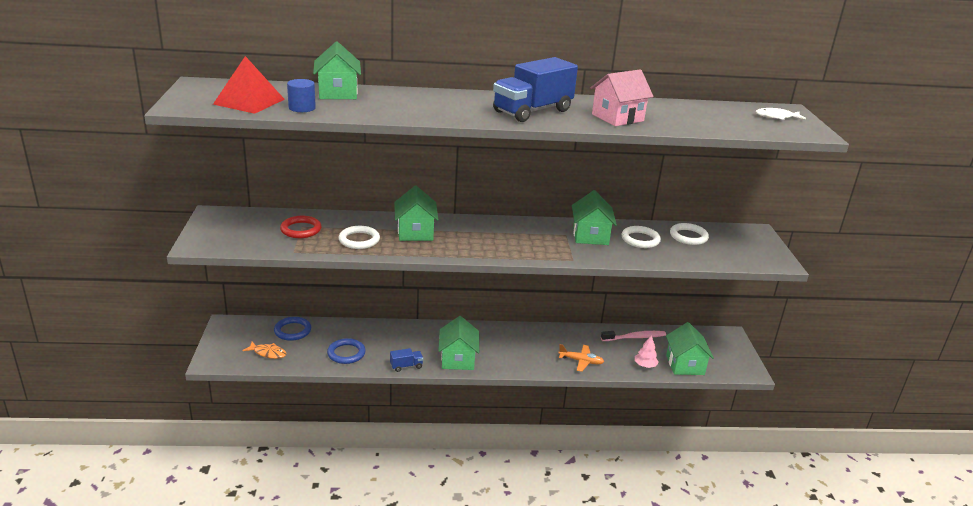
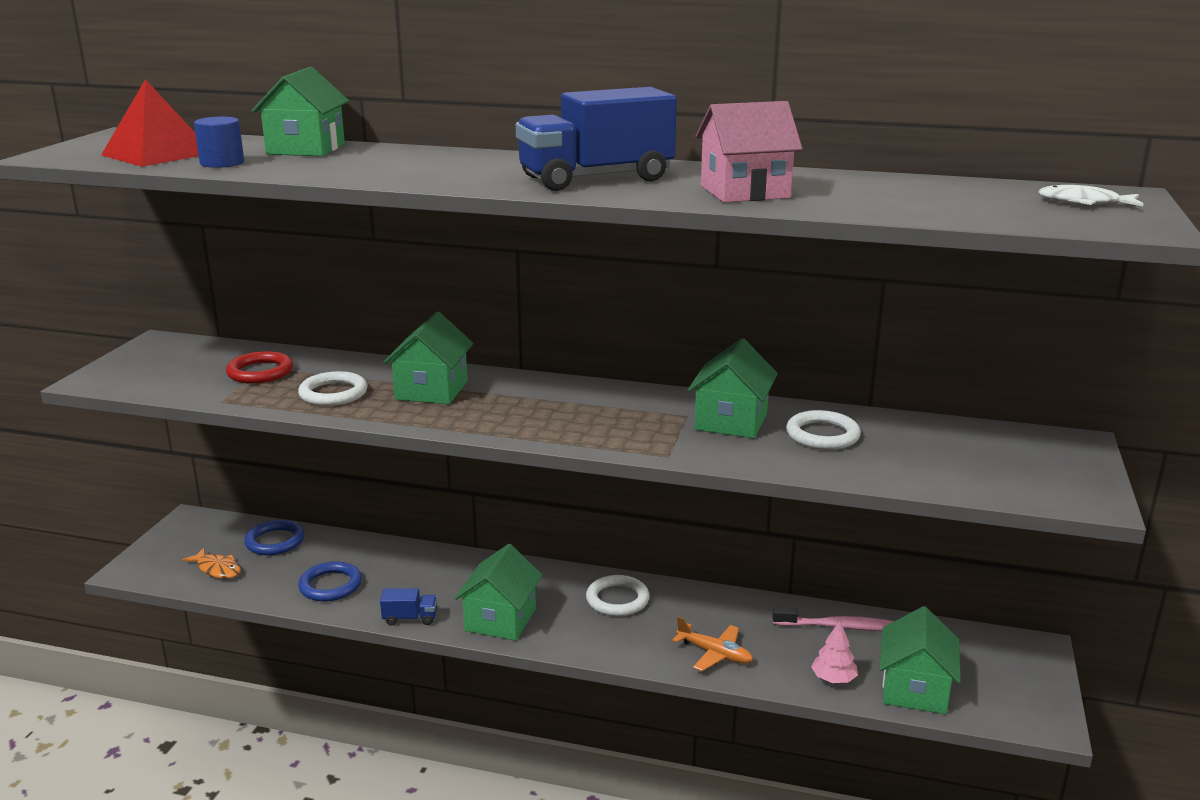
camera: 20 degrees right, 5 degrees down
(688, 236) = (923, 439): white ring -> white ring (617, 599)

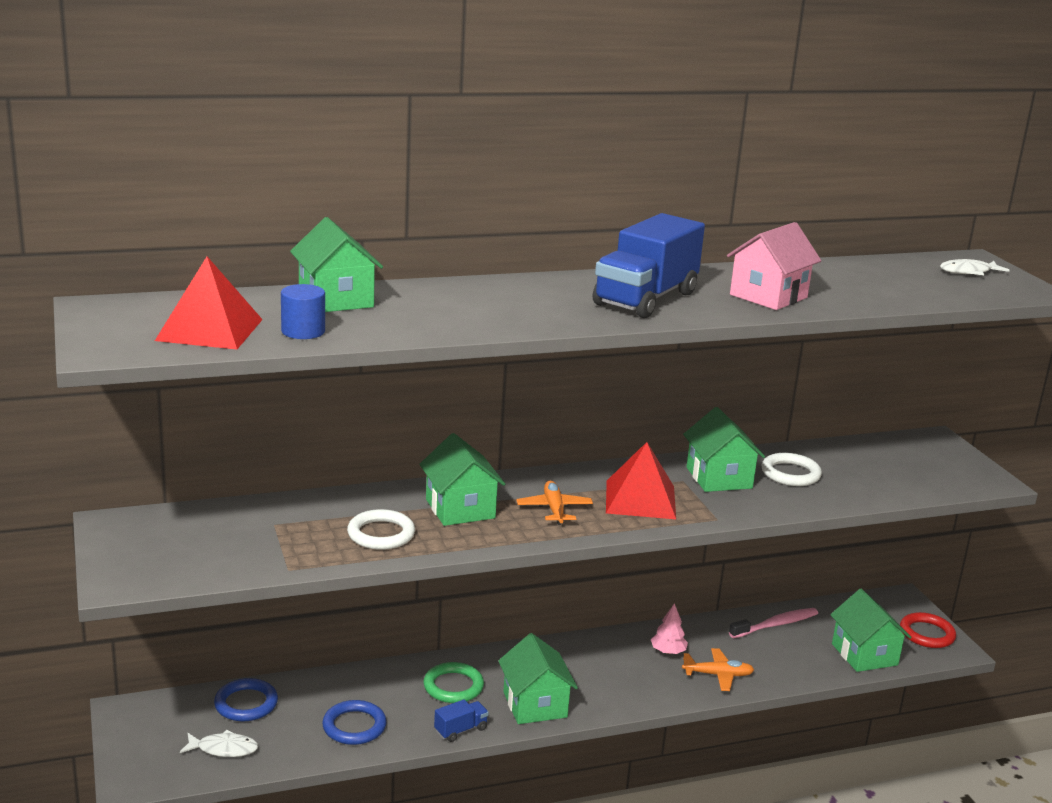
camera: 35 degrees left, 0 degrees up
(217, 569) = (223, 749): orange fish -> white fish
(260, 372) = (276, 530): red ring -> red ring (927, 634)
(449, 581) = (453, 686): none -> green ring
(516, 409) = (554, 509): none -> orange plane
(615, 421) = (640, 499): none -> red pyramid
(617, 599) = (604, 656): white ring -> none
(833, 679) = (810, 665): pink tree -> pink tree (668, 651)

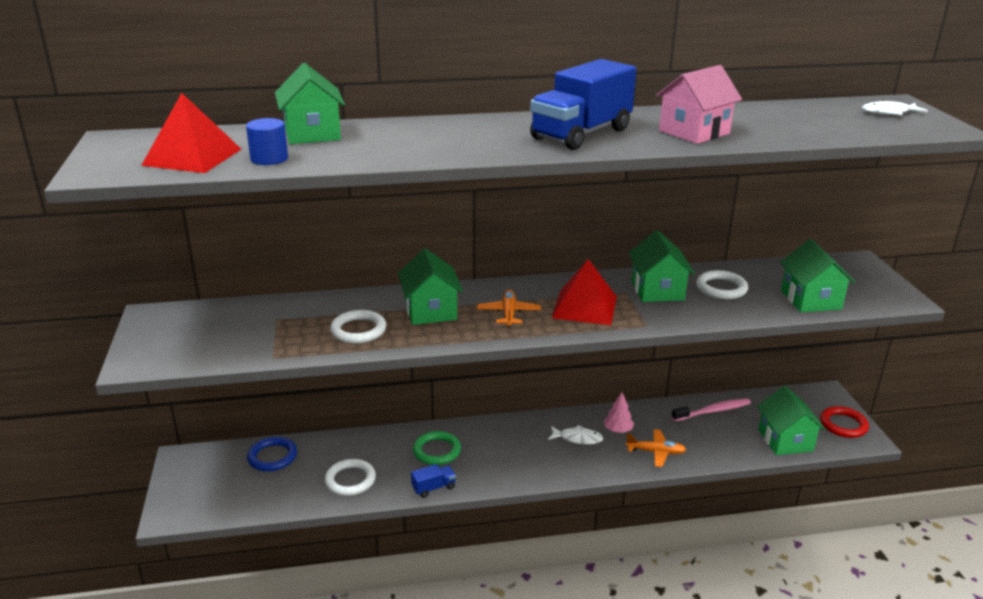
camera: 10 degrees right, 5 degrees up
(223, 749) = (245, 493): white fish -> white fish (578, 438)
(354, 726) = (350, 480): blue ring -> white ring
(535, 705) = (498, 470): green house -> green house (811, 300)

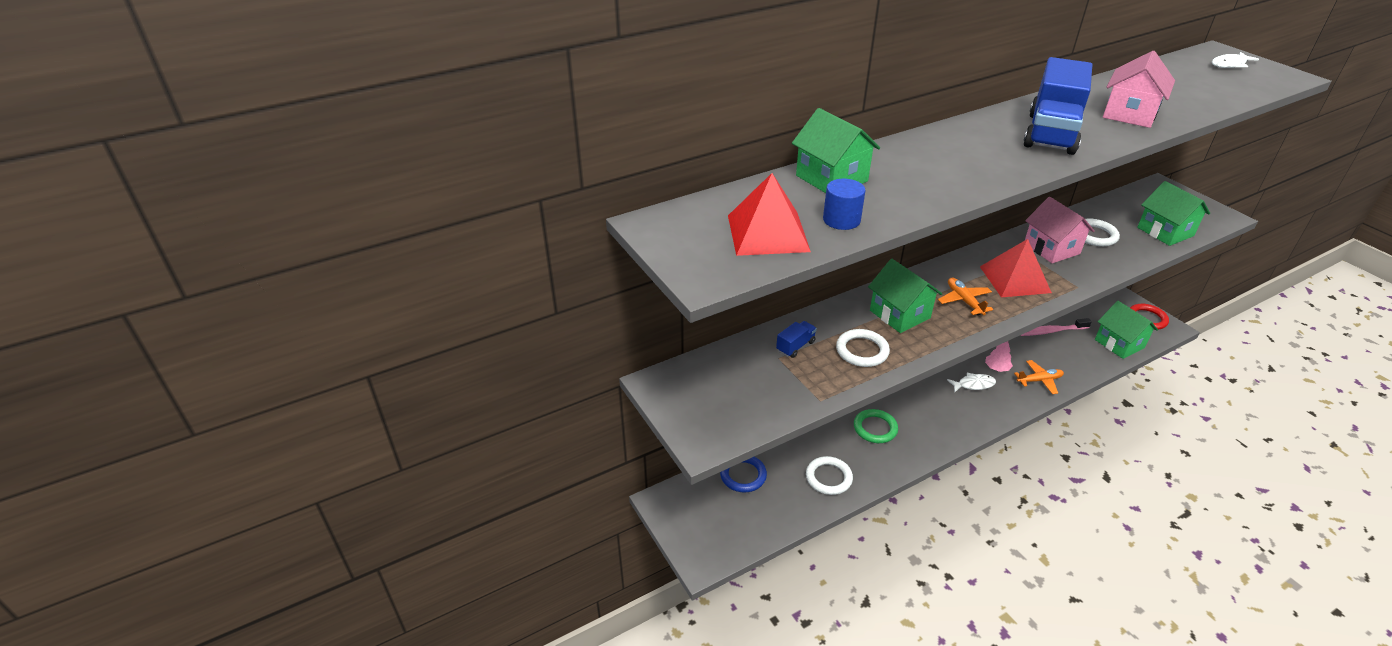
camera: 20 degrees left, 10 degrees up
(433, 488) = (901, 464): blue truck -> blue truck (795, 346)
(657, 290) = (1051, 249): green house -> pink house
(713, 411) = (1051, 331): pink toothbrush -> pink toothbrush turned 150 degrees counterclockwise

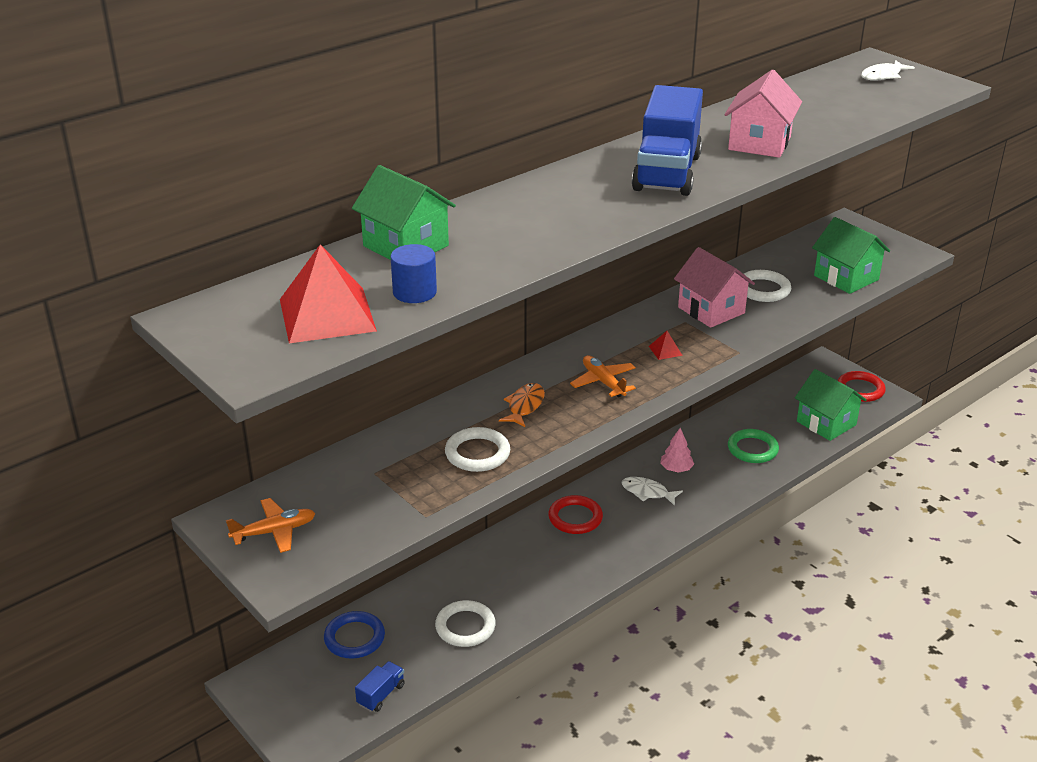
camera: 10 degrees left, 5 degrees down
(795, 346) = (395, 457): blue truck -> blue truck (381, 695)
(875, 428) = (523, 560): green ring -> green ring (752, 449)
(900, 314) = (524, 406): green house -> orange fish
(916, 399) = (575, 518): none -> red ring
(973, 384) = (647, 492): white fish -> white fish turned 135 degrees counterclockwise
(1014, 279) = (665, 350): red pyramid -> red pyramid, size x0.40
(1039, 380) = (728, 478): orange plane -> orange plane (274, 532)
(1051, 331) = (744, 417): pink toothbrush -> none

